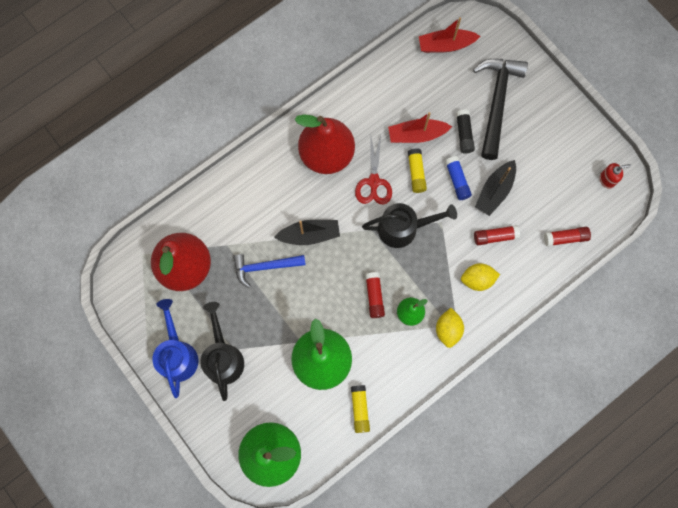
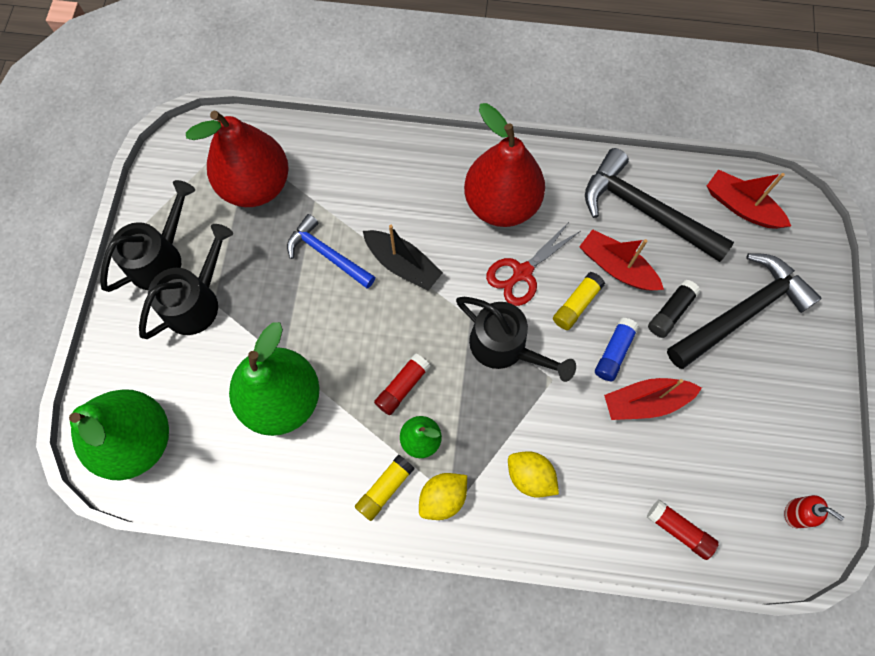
camera: 45 degrees right, 5 degrees down
(177, 354) = (161, 257): blue watering can -> black watering can
(360, 409) = (266, 486): yellow glue stick -> yellow glue stick (385, 489)
(402, 91) = (645, 211): none -> black hammer
(494, 191) = (645, 402): black boat -> red boat
(495, 237) = (596, 450): red glue stick -> none

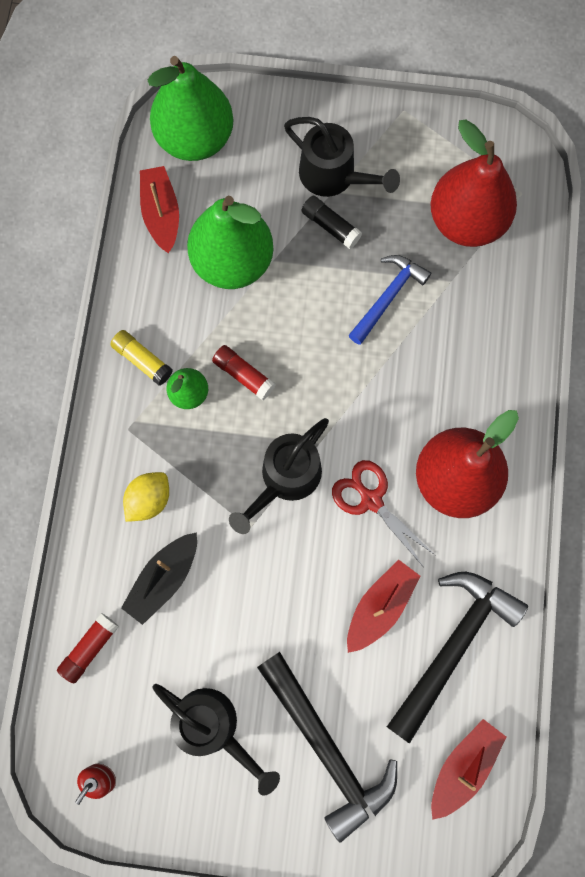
camera: 90 degrees right, 5 degrees up
(161, 257) = (381, 139): black watering can -> black watering can (214, 728)
(403, 264) = (378, 373): black boat -> black boat (164, 579)
(443, 498) = (131, 414): yellow lemon -> none
(576, 304) = (334, 558): yellow glue stick -> none
(614, 352) = (279, 596): blue glue stick -> none
(645, 402) = (223, 626): red boat -> red boat (161, 214)
(670, 312) = (326, 664): black glue stick -> black glue stick (330, 226)

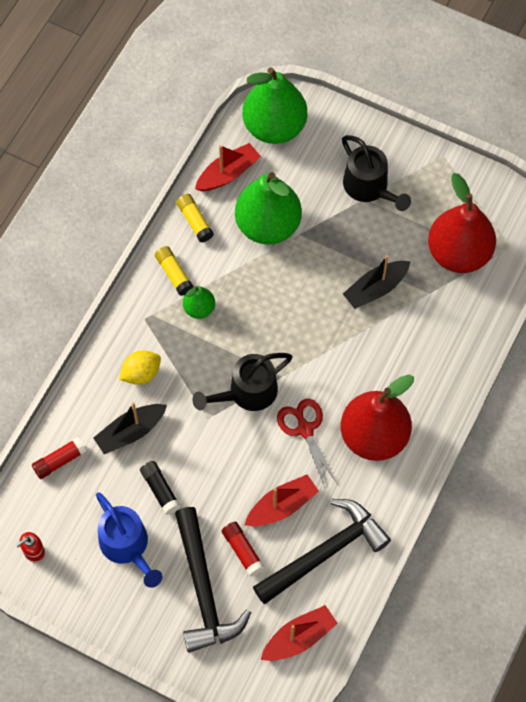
camera: 20 degrees right, 10 degrees down
(143, 286) = (195, 221): none -> yellow glue stick
(161, 214) = (228, 173): red boat -> red boat turned 45 degrees clockwise
(214, 728) = (128, 547): black watering can -> blue watering can
(243, 375) = (244, 309): red glue stick -> red glue stick (242, 551)
(330, 226) = (352, 223): black glue stick -> black glue stick (160, 490)
(388, 297) = (375, 289): blue hammer -> black boat

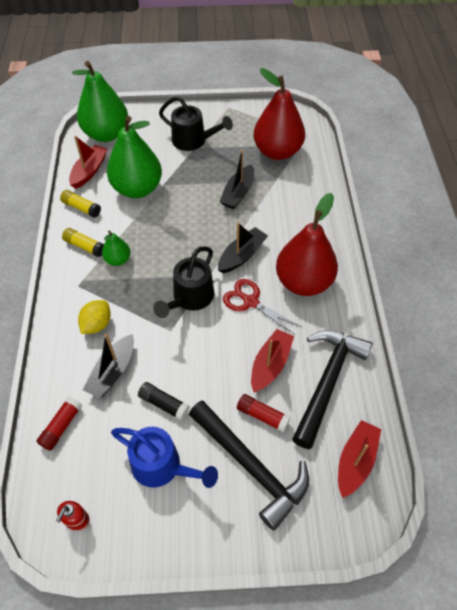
camera: 30 degrees left, 10 degrees down
(330, 371) = (242, 255): none -> black boat

